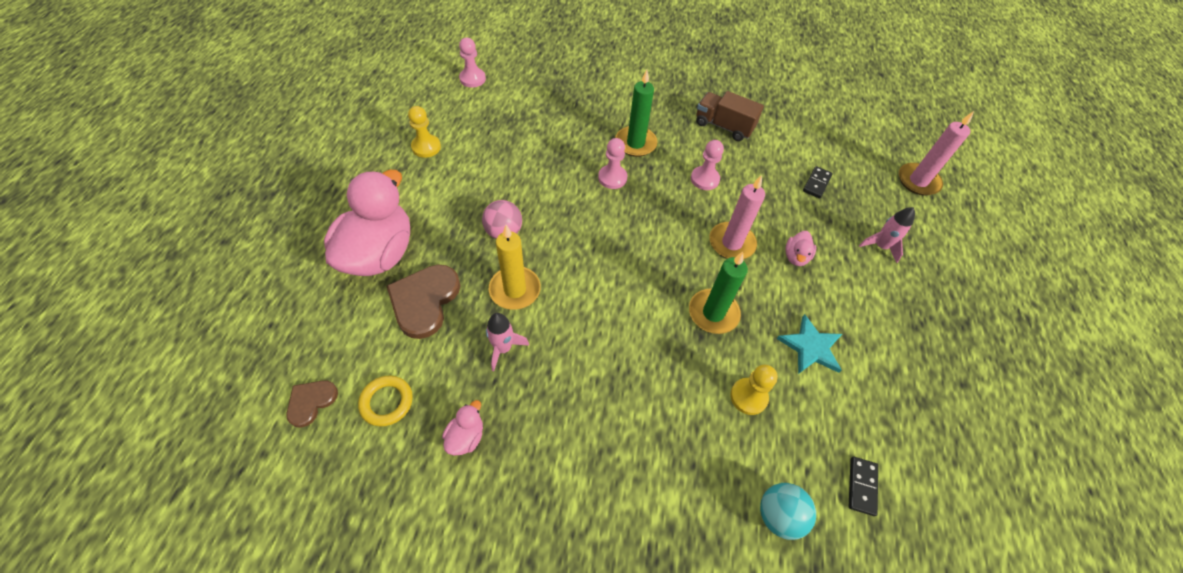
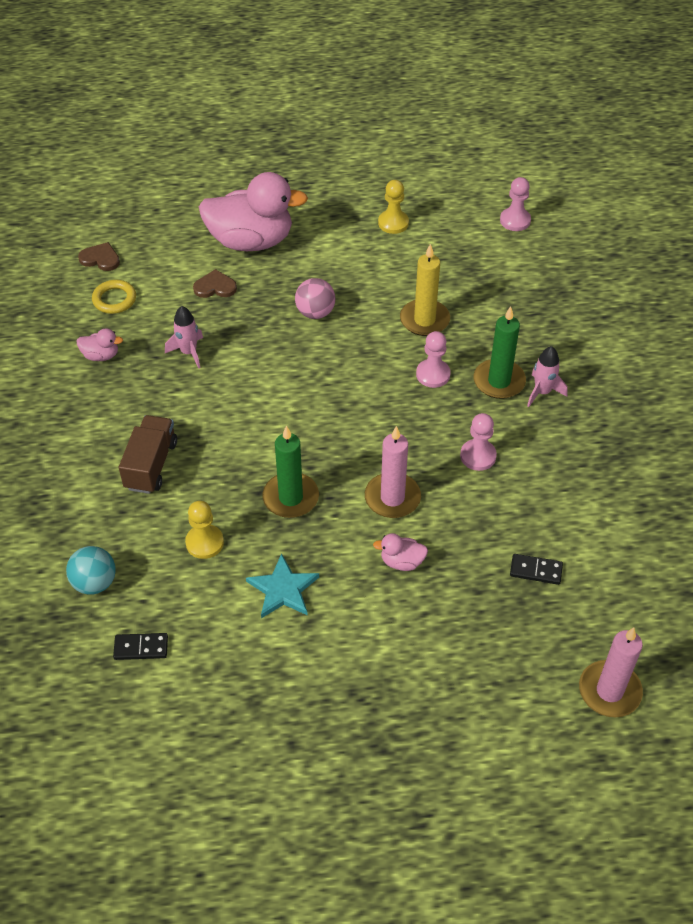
camera: 75 degrees right, 5 degrees down
(424, 301) = (215, 287): brown heart -> brown heart, size x0.56
(515, 290) = (252, 341): yellow candle -> yellow candle (424, 320)
(724, 126) = (582, 458): brown truck -> brown truck (151, 465)
(880, 246) = (462, 649): pink rocket -> pink rocket (542, 392)

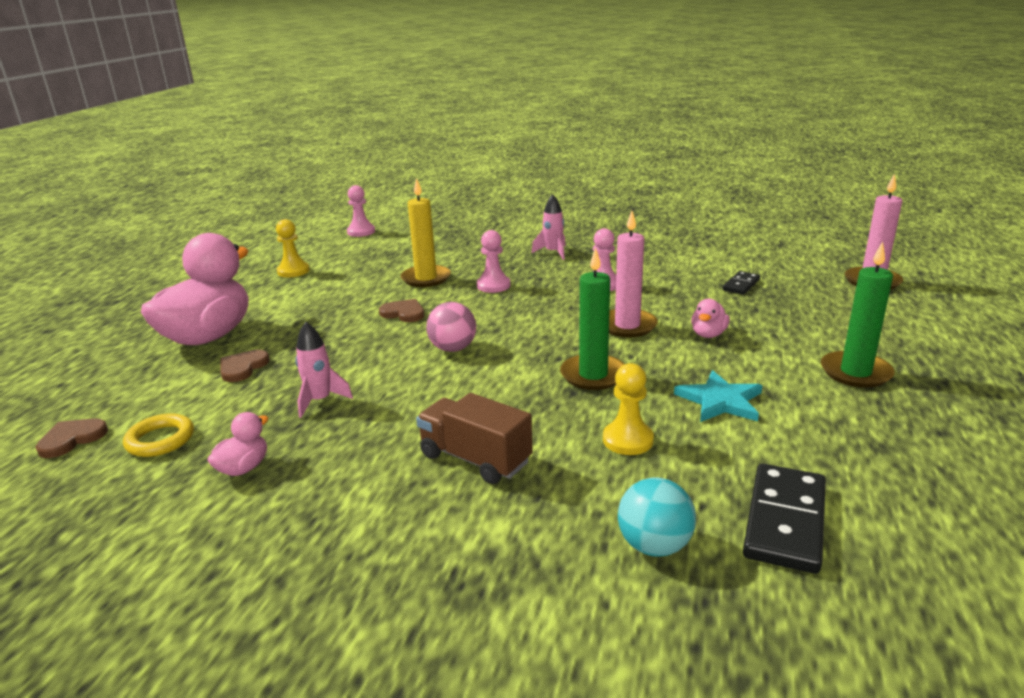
camera: 65 degrees left, 25 degrees down
(141, 648) = (785, 521): black domino -> black domino, size x1.78
(315, 312) = (355, 321): pink ball -> pink ball (453, 349)
(345, 336) = (404, 313): none -> brown heart
(499, 381) = (527, 264): green candle -> green candle (855, 372)

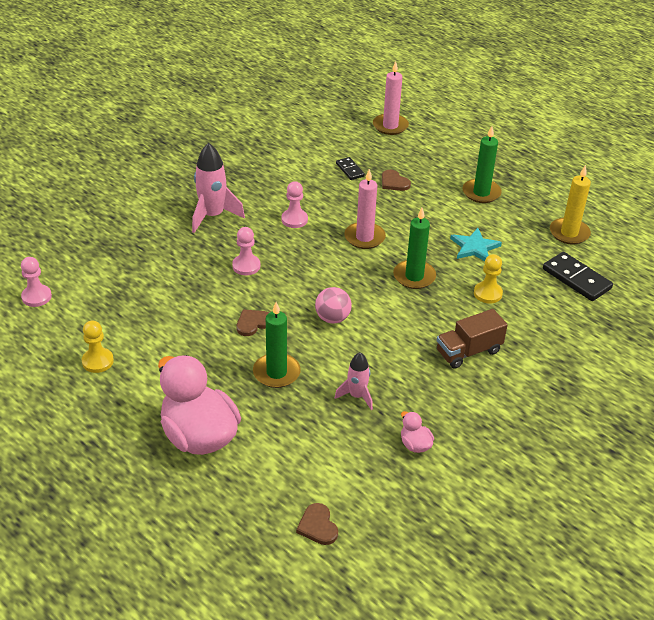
camera: 65 degrees left, 15 degrees up
(160, 440) = (353, 479): yellow ring -> none
(242, 367) = (275, 424): brown heart -> brown heart (394, 182)
(331, 345) = (276, 373): none -> green candle
(426, 278) = (197, 293): yellow candle -> yellow candle (569, 233)
(553, 253) = (212, 216): pink rocket -> pink rocket, size x1.68
(654, 545) = (570, 322): turquoise ball -> none
(708, 334) = (402, 215): pink duck -> none

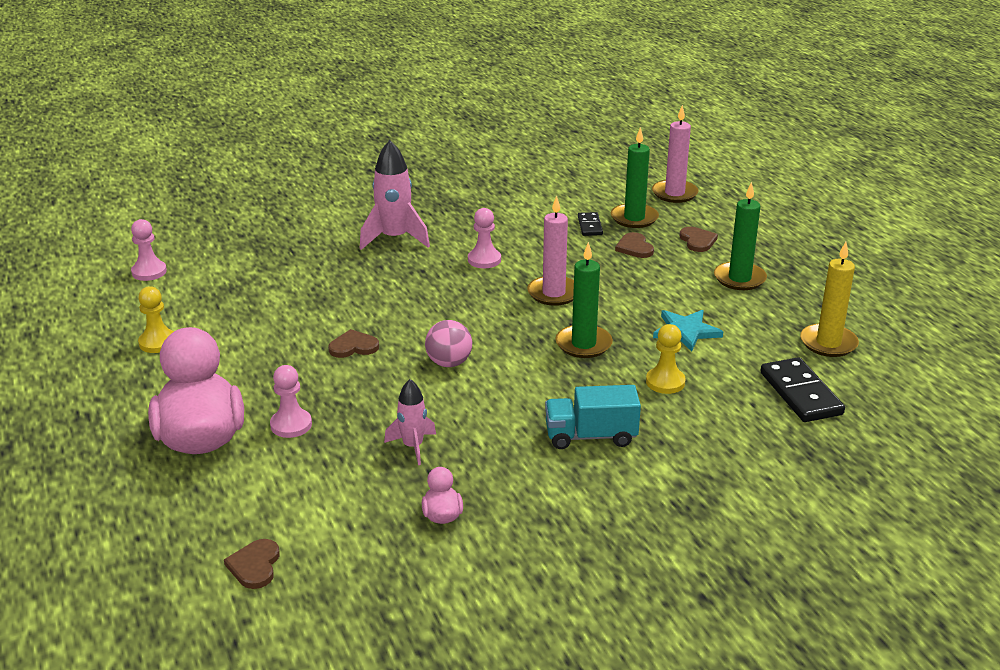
camera: 25 degrees right, 10 degrees down
(246, 266) = (392, 291): pink pawn -> pink pawn (291, 425)
(276, 373) = (339, 400): green candle -> green candle (634, 218)
(433, 166) = (697, 241): none -> brown heart
(468, 351) = (591, 436): brown truck -> turquoise truck

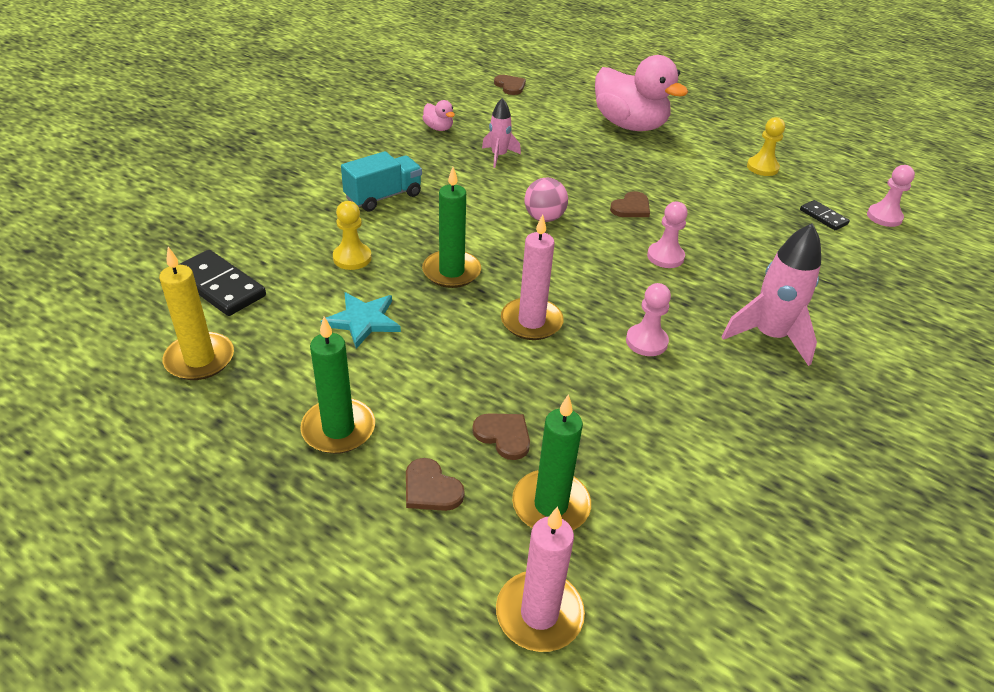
camera: 145 degrees right, 10 degrees up
(291, 425) = (591, 146): pink pawn -> pink pawn (665, 257)
(590, 226) = (593, 457): black domino -> black domino (823, 217)

